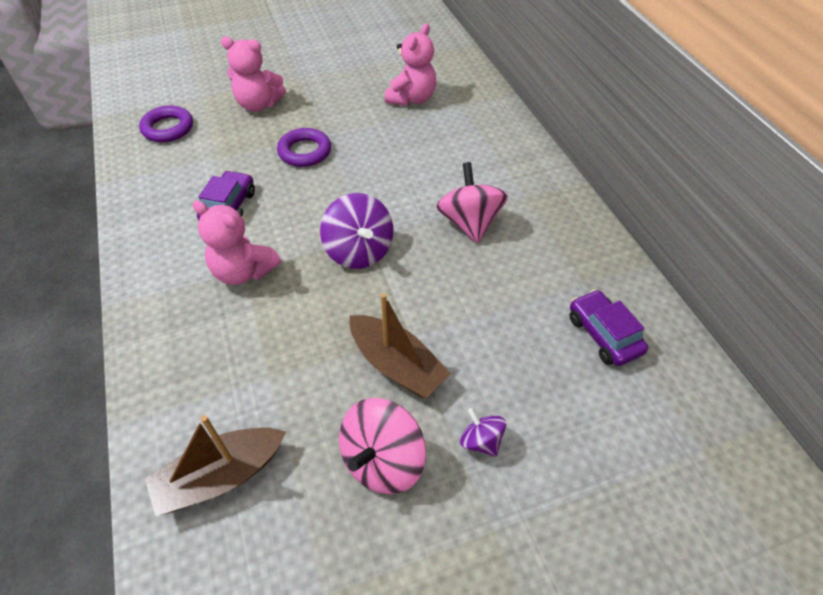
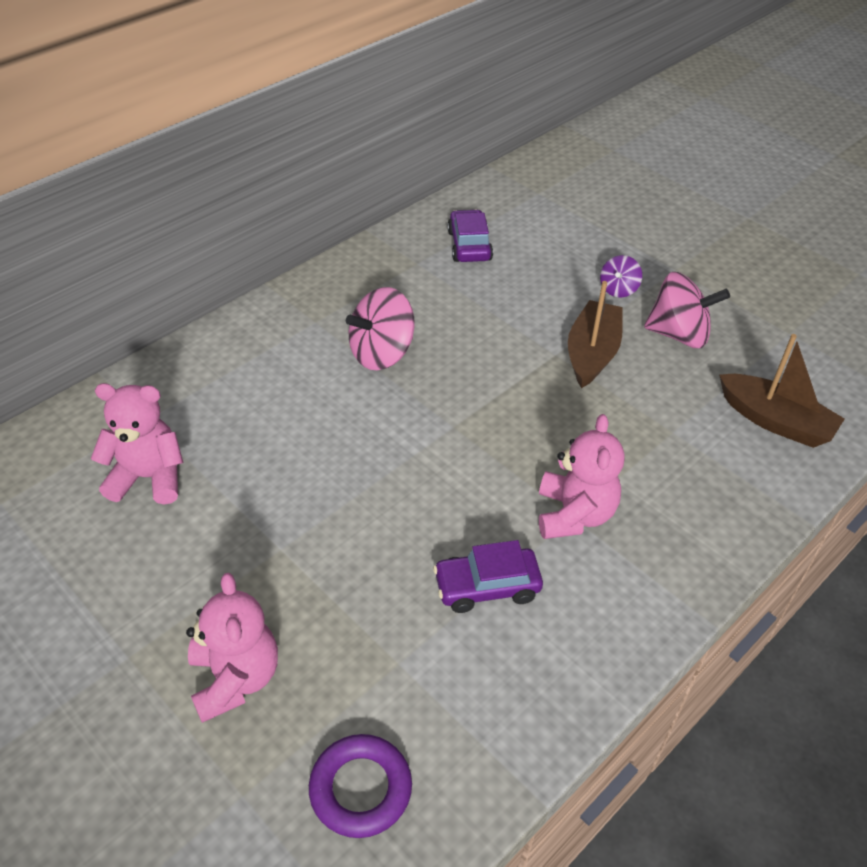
camera: 115 degrees left, 5 degrees down
(305, 152) = (331, 554): purple ring -> none
(359, 251) = (478, 426): purple spinning top -> none
(603, 334) = (469, 245): purple car -> purple car turned 135 degrees clockwise

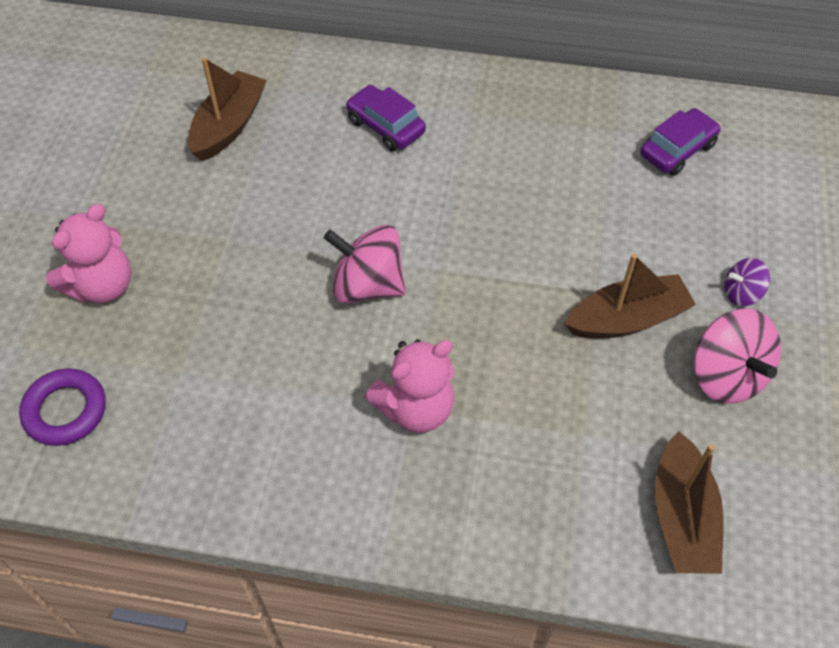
camera: 55 degrees right, 10 degrees up
(148, 477) = (229, 125): pink teddy bear -> brown boat
(382, 353) = (477, 174): pink spinning top -> pink spinning top (367, 285)
(487, 587) = (291, 388): purple car -> purple car (385, 126)

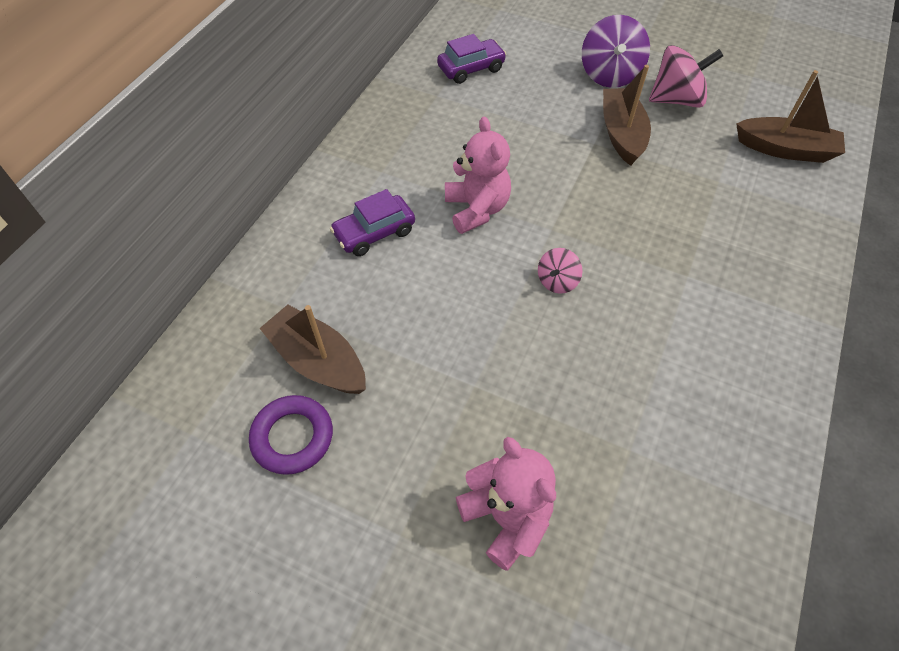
camera: 75 degrees left, 0 degrees up
(65, 410) = (667, 572): purple ring -> purple ring (292, 437)
(367, 285) = (557, 281): pink spinning top -> pink spinning top, size x0.54
(415, 408) = (688, 273): pink teddy bear -> pink teddy bear (476, 209)
(677, 150) = (471, 69): purple car -> purple car turned 90 degrees clockwise
(741, 293) = (609, 75): purple spinning top -> purple spinning top, size x1.84

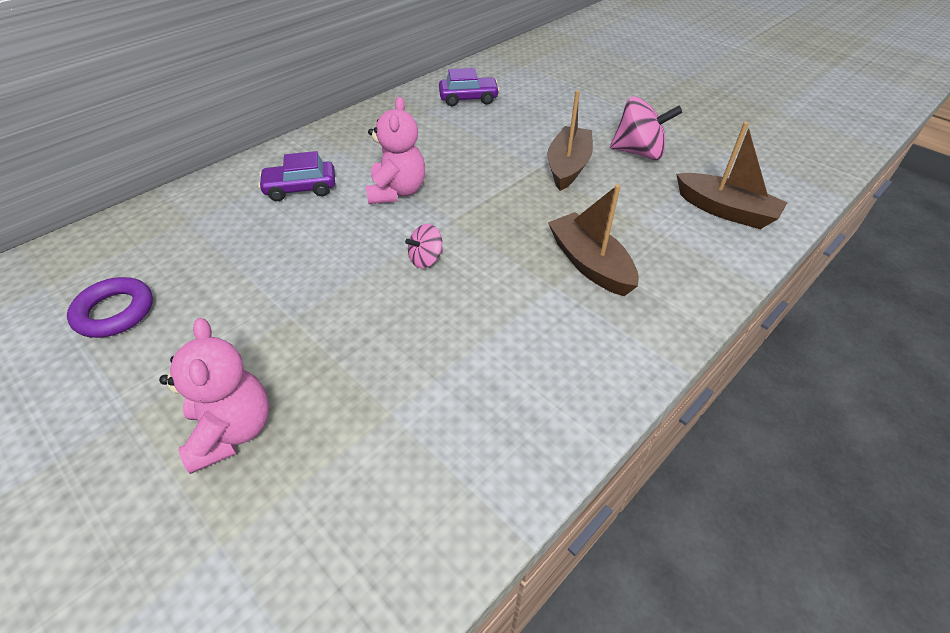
camera: 20 degrees right, 10 degrees down
(318, 361) = (181, 264): brown boat -> brown boat (589, 264)
(609, 75) = (587, 124): purple spinning top -> none

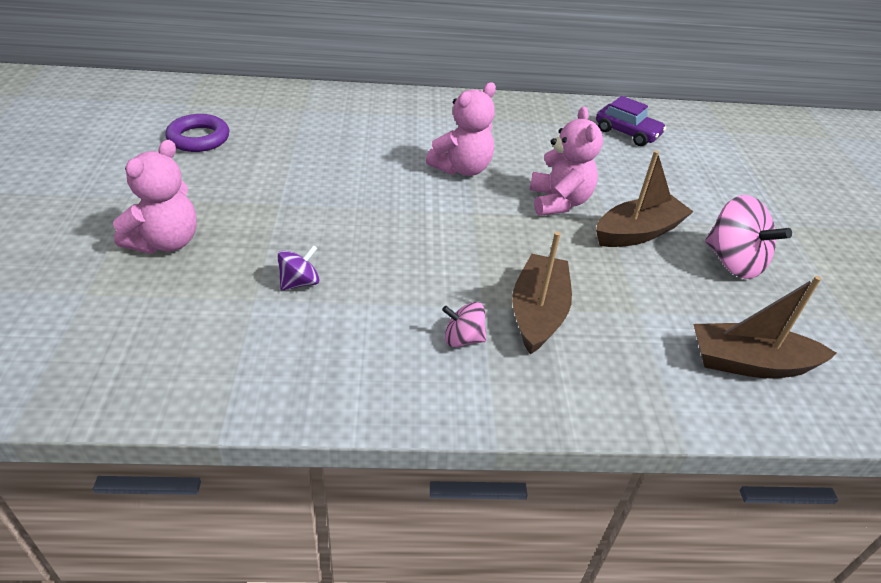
camera: 40 degrees right, 5 degrees down
(300, 188) = (398, 129): purple car -> none
(406, 370) = (299, 282): none -> purple spinning top
(426, 259) = (414, 225): pink spinning top -> pink spinning top (463, 339)
(495, 176) = (559, 202): none -> pink teddy bear
(725, 210) = (749, 363): brown boat -> brown boat turned 105 degrees clockwise

